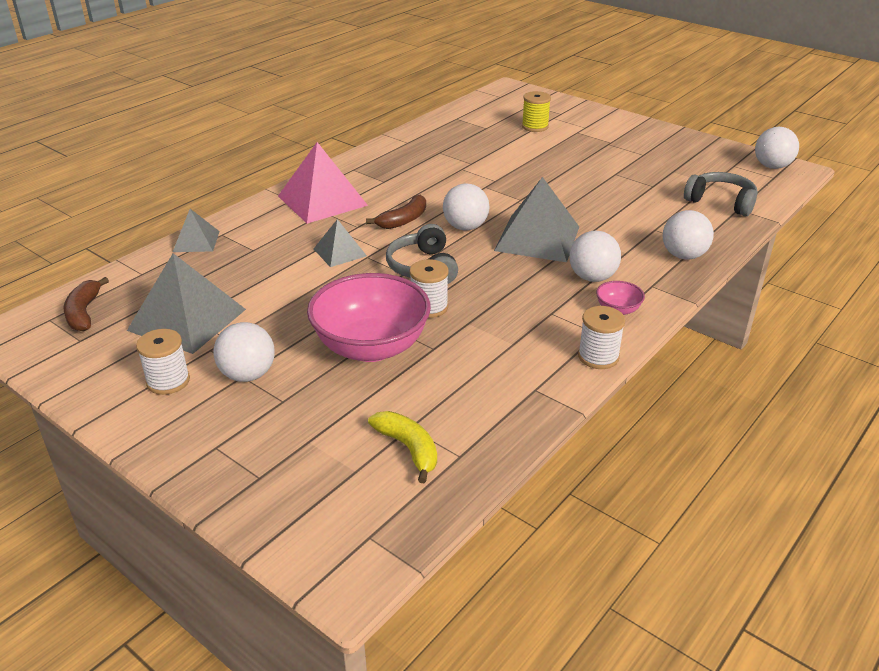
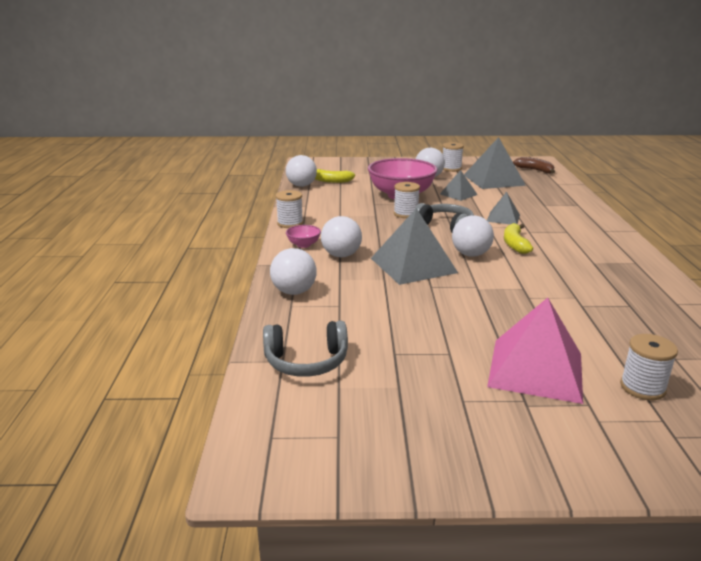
camera: 140 degrees right, 10 degrees down
(196, 241) = (578, 198): grey pyramid -> grey pyramid (458, 194)
(322, 200) = (587, 236): pink pyramid -> pink pyramid (535, 369)
(403, 220) = (515, 244): brown banana -> yellow banana
(535, 127) = (642, 387): yellow spool -> white spool
(772, 166) = (285, 462): white ball -> white ball (301, 185)

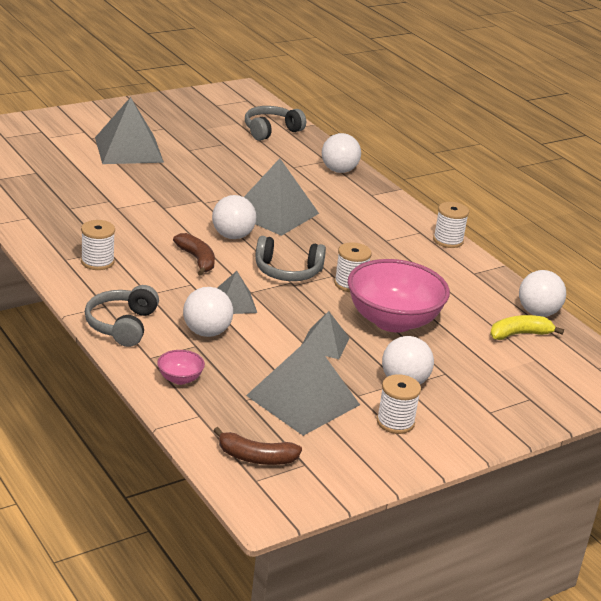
camera: 145 degrees right, 5 degrees up
(303, 245) = (395, 216): pink bowl -> pink bowl (180, 379)
(341, 255) = (347, 211): white ball -> white ball (206, 332)
(515, 244) = (197, 260): yellow banana -> brown banana
(535, 369) = (129, 149): pink pyramid -> grey pyramid
(593, 219) = (122, 325): none -> grey headphones
(642, 387) = (59, 151): white spool -> white spool (97, 262)

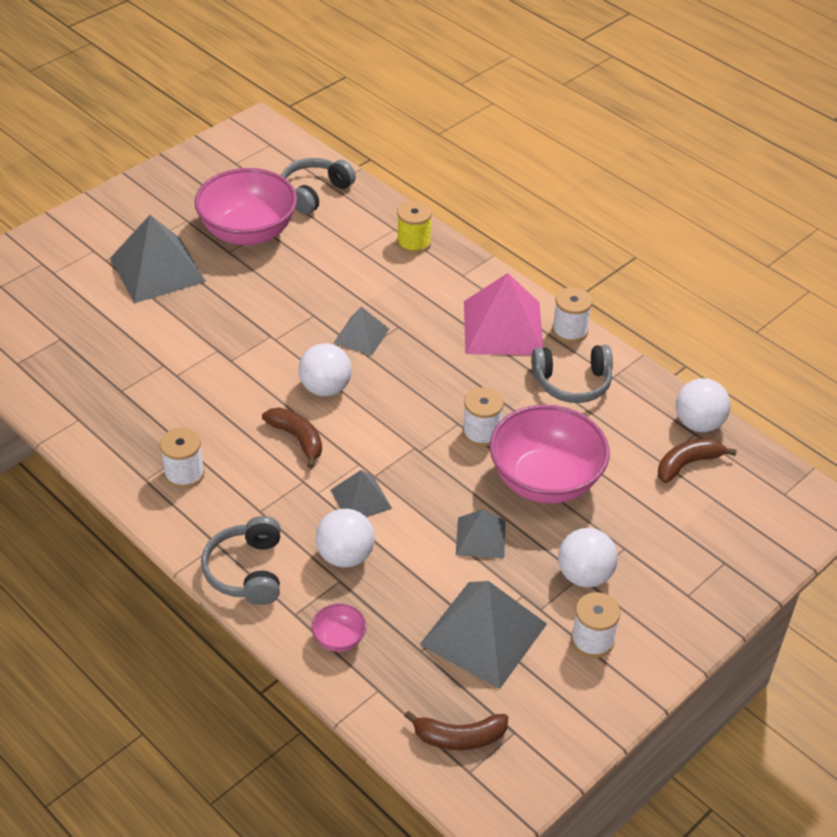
camera: 10 degrees left, 15 degrees up
(209, 142) = (248, 232): none -> pink bowl
(274, 213) = (361, 336): grey pyramid -> grey pyramid, size x0.55
(287, 271) = (405, 430): grey headphones -> grey headphones (572, 382)
(339, 170) = (413, 243): white ball -> yellow spool
(392, 229) = (502, 327): none -> pink pyramid
(519, 334) = (687, 464): yellow banana -> brown banana

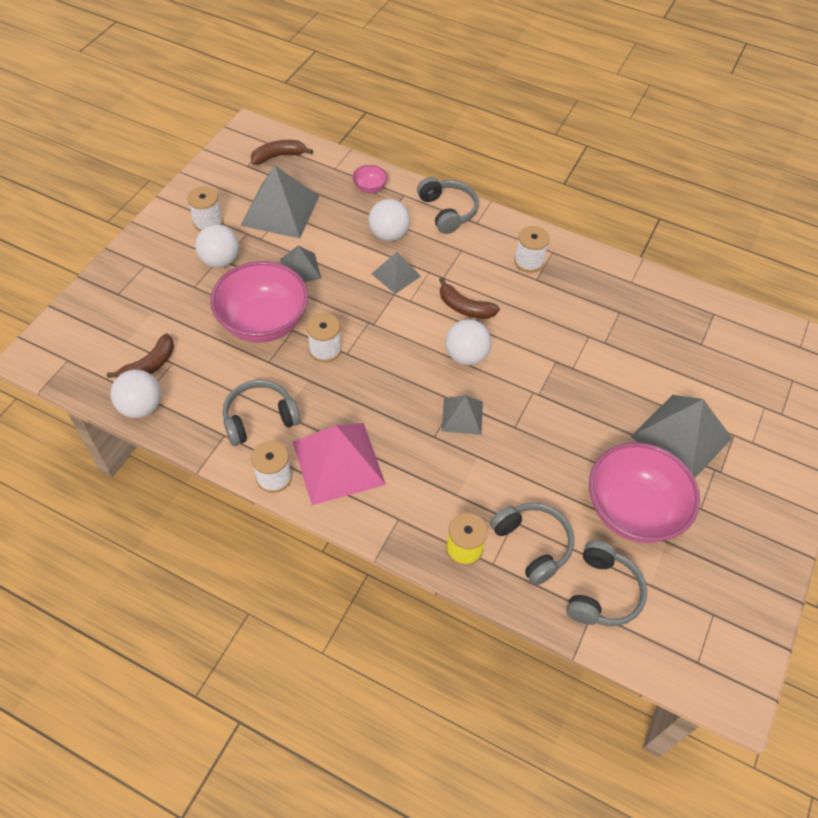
camera: 160 degrees right, 10 degrees up
(353, 232) = (532, 545): none -> grey headphones

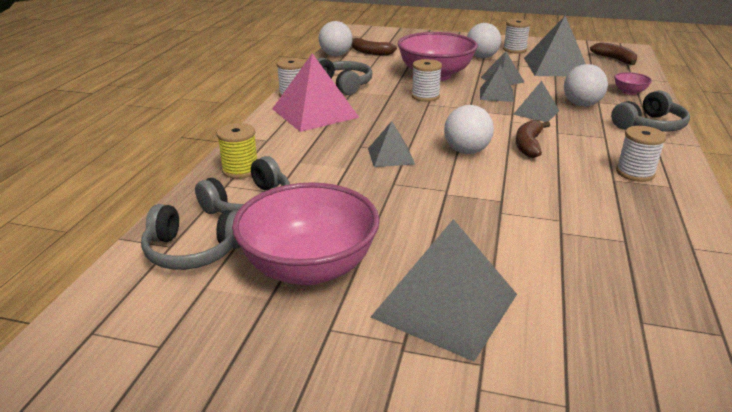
camera: 80 degrees right, 25 degrees down
(341, 288) = (496, 94): none -> grey pyramid

